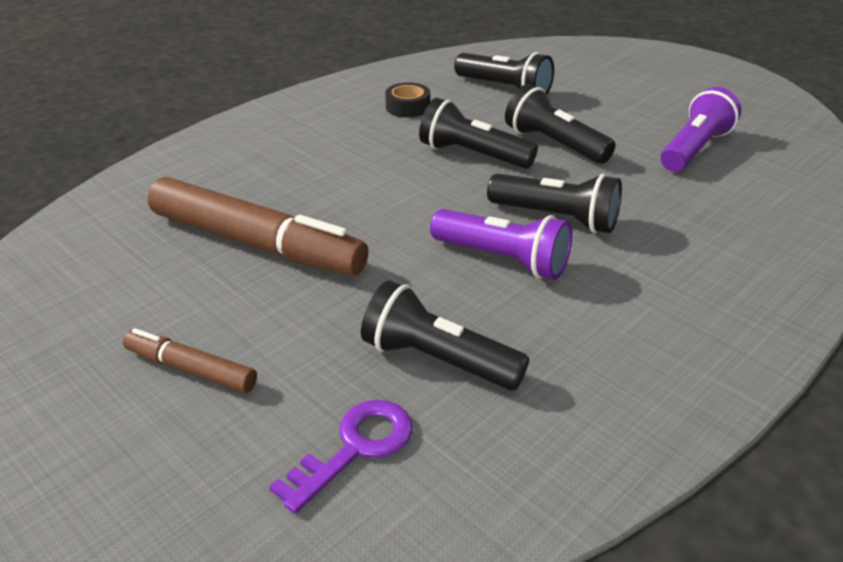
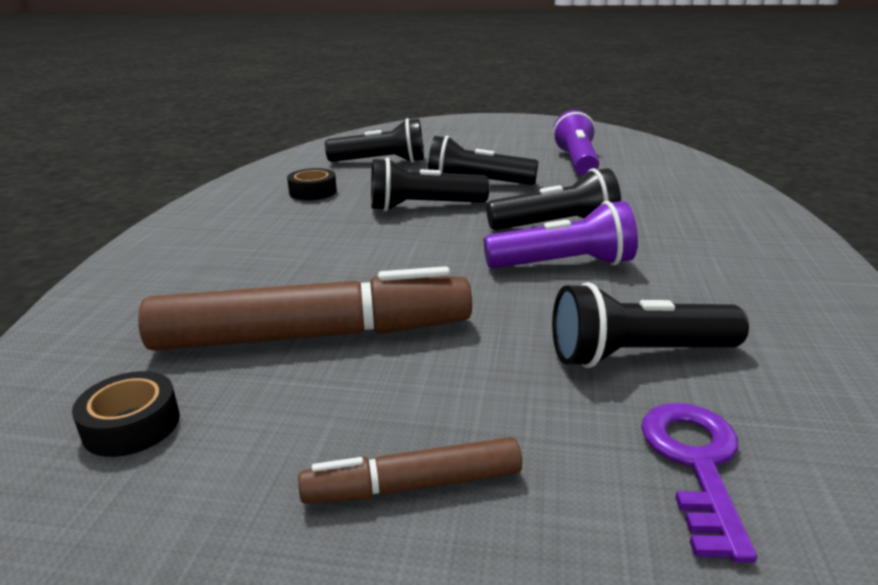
camera: 35 degrees left, 10 degrees down
(107, 260) = (131, 425): none -> black tape

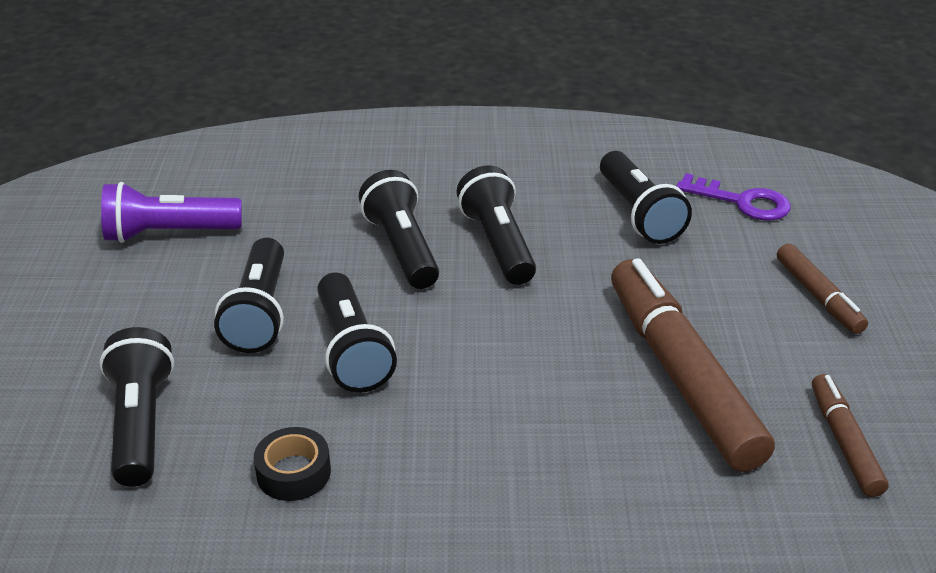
camera: 100 degrees left, 10 degrees up
(131, 425) = (844, 442): black tape -> brown marker
(563, 265) = (498, 244): purple flashlight -> black flashlight
(695, 463) = (742, 202): purple key -> purple key turned 150 degrees counterclockwise

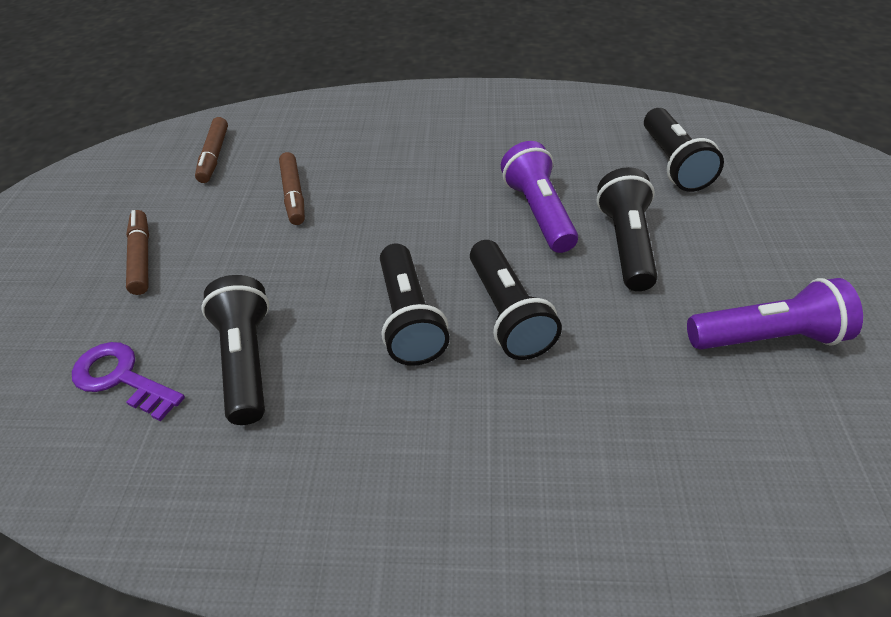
camera: 175 degrees left, 10 degrees up
(293, 472) = (559, 139): black tape -> none
(351, 350) = (538, 212): black flashlight -> purple flashlight
(681, 375) = (294, 194): brown marker -> brown marker, size x0.50

